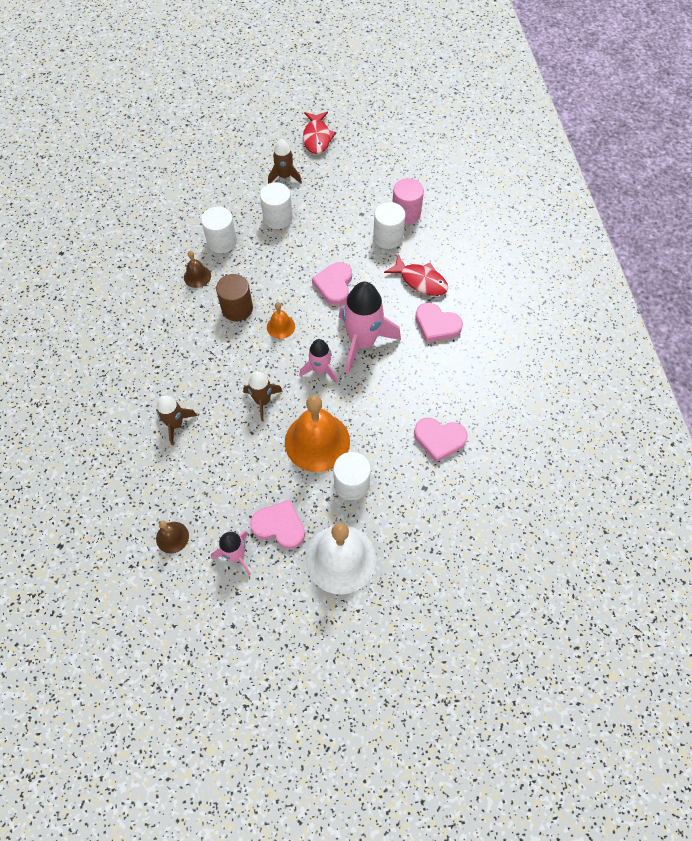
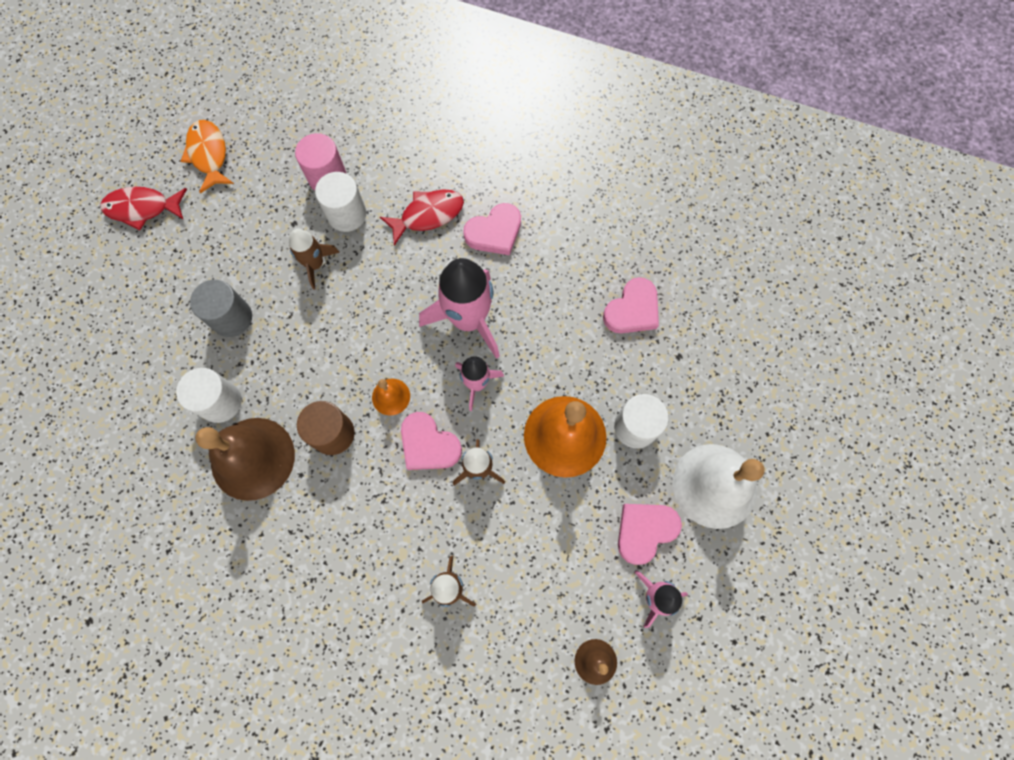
camera: 60 degrees left, 10 degrees up
(197, 276) = (253, 458): brown bell -> brown bell, size x2.12
(278, 218) = (232, 318): white cylinder -> grey cylinder
(284, 176) = (174, 277): brown rocket -> brown rocket (315, 264)
(317, 138) = (142, 208): red fish -> red fish turned 150 degrees clockwise
(334, 285) = (373, 307): pink heart -> pink heart (428, 444)
(375, 148) = (209, 155): none -> orange fish

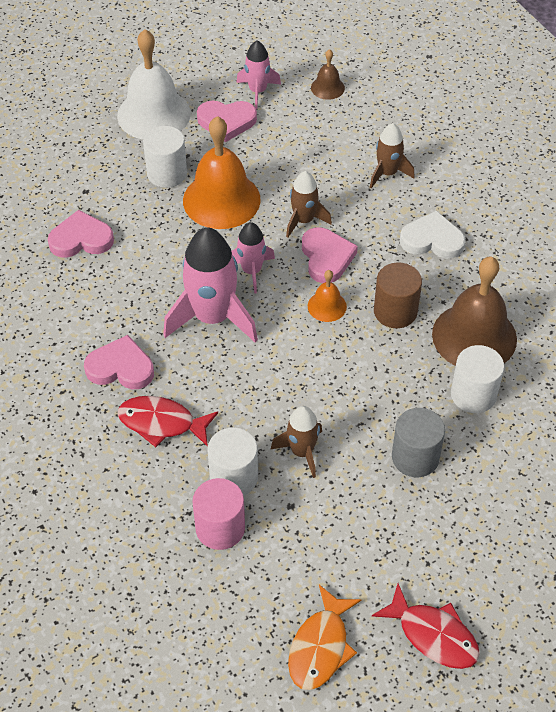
camera: 140 degrees left, 20 degrees down
(354, 536) = (432, 240): none -> white heart

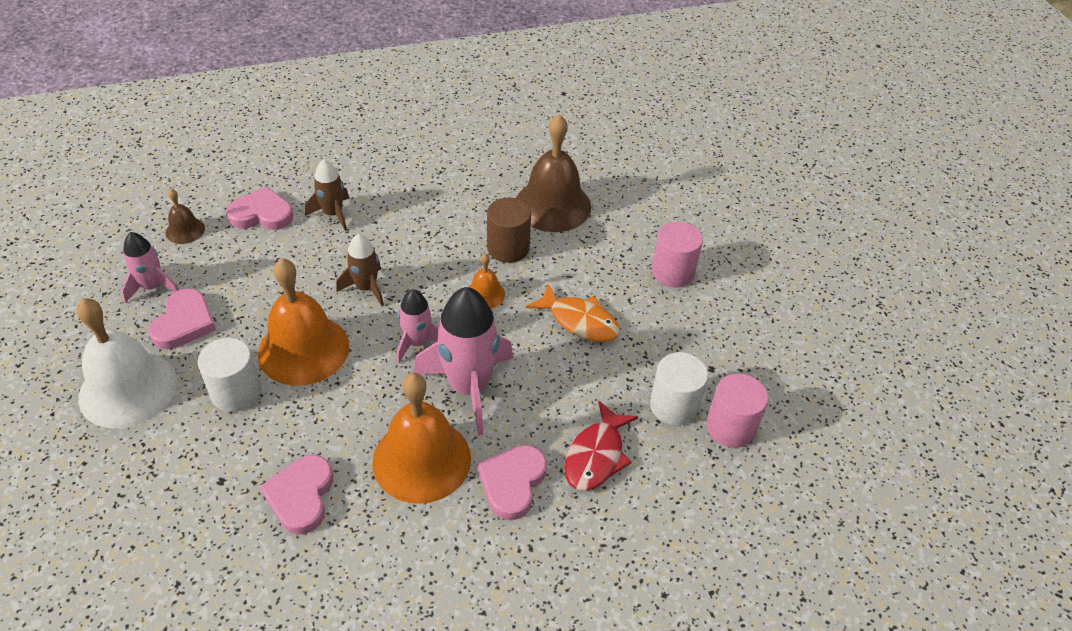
camera: 80 degrees left, 5 degrees down
(130, 303) = (421, 460): none -> orange bell
(302, 452) = (653, 348): brown rocket -> none
(320, 647) = (857, 376): orange fish -> orange fish (579, 321)
(326, 257) = (423, 281): pink heart -> pink heart (262, 214)
(415, 457) = (672, 272): grey cylinder -> pink cylinder
(432, 240) = (432, 204): white heart -> none
(433, 635) = (845, 301): red fish -> none
(473, 394) = (614, 221): white cylinder -> none

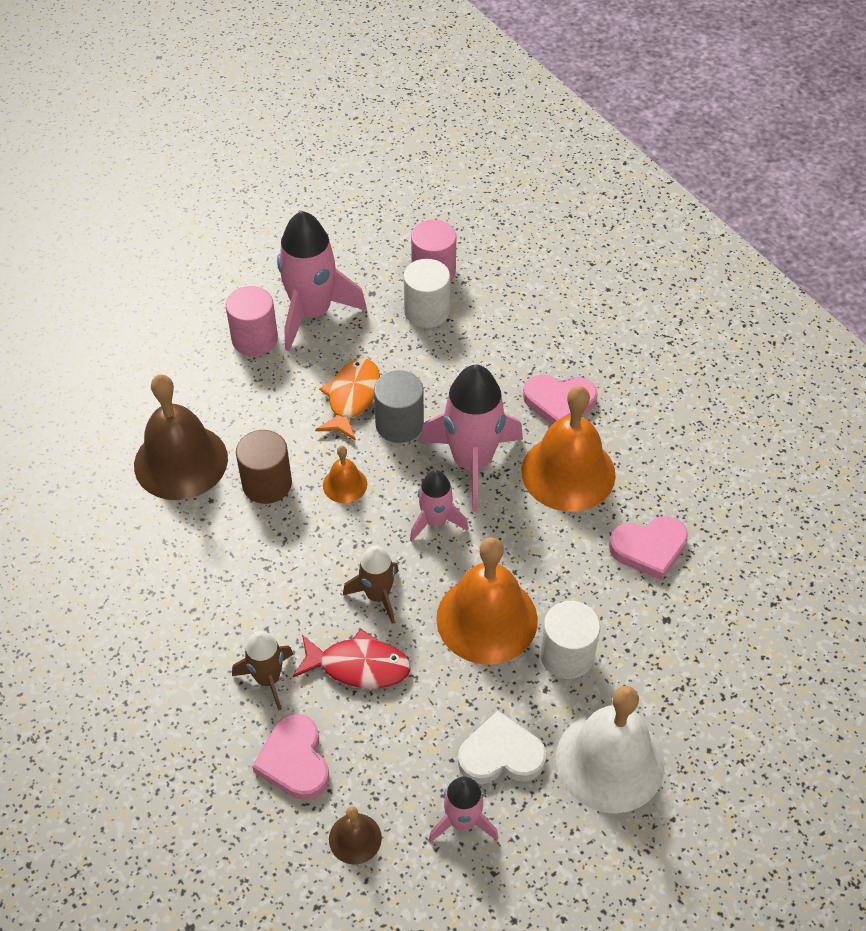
camera: 105 degrees left, 5 degrees up
(184, 323) = (501, 755): pink heart -> white heart
(535, 346) = (399, 424): none -> grey cylinder
(596, 456) = (504, 352): red fish -> red fish (358, 666)
(695, 317) = (312, 313): none -> pink rocket

